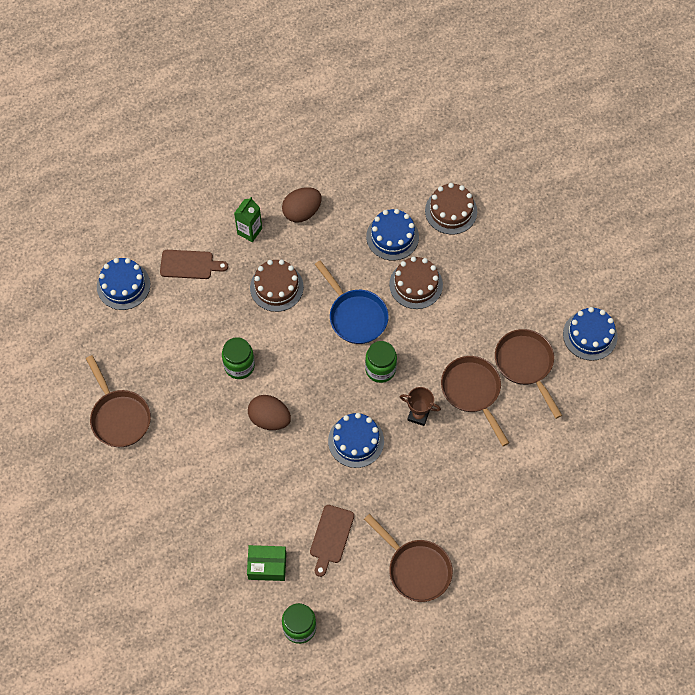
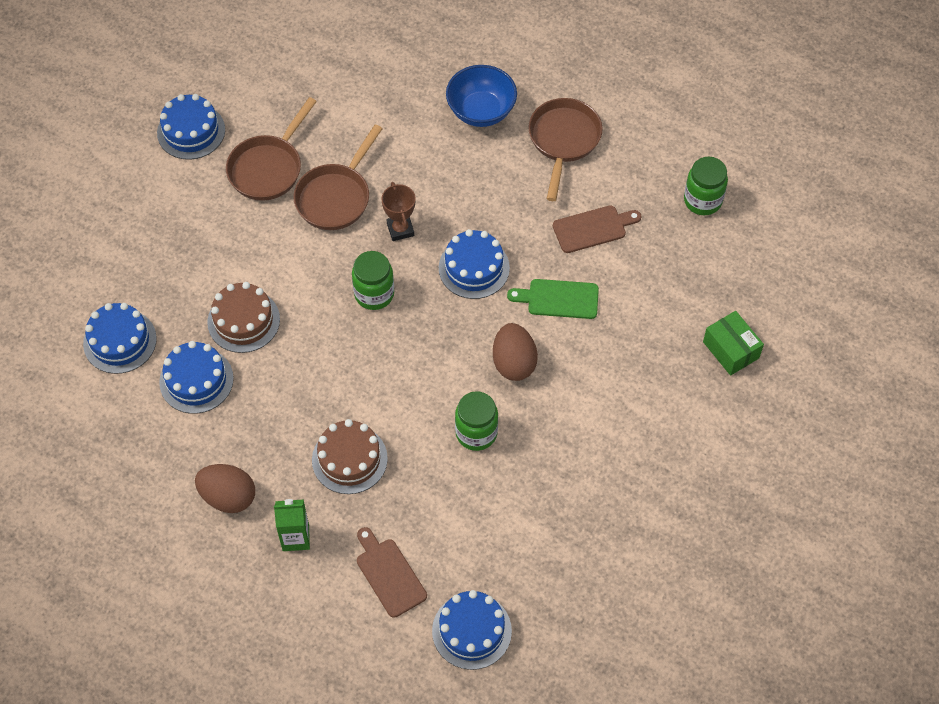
camera: 125 degrees left, 5 degrees down
(119, 417) = (633, 515): brown pan -> none
(267, 566) = (669, 265): green box -> green box (731, 350)
(294, 477) = (558, 299): none -> green cutting board
(355, 316) = (327, 356): blue pan -> none
(451, 211) = (120, 341): brown cake -> blue cake
(480, 530) = (481, 111): none -> blue bowl

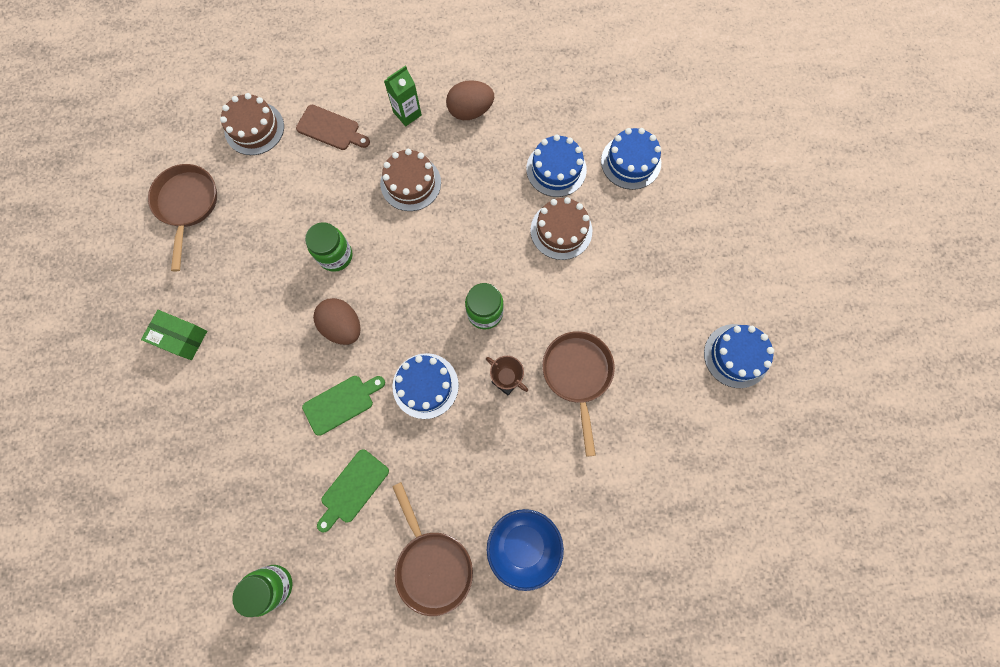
camera: 145 degrees right, 15 degrees up
(268, 168) = (649, 365): brown pan -> brown pan (187, 205)
(471, 631) = (254, 128): blue cake -> brown cake
(593, 228) = (353, 489): brown cutting board -> green cutting board
(731, 350) = (178, 449): green box -> green box (182, 338)

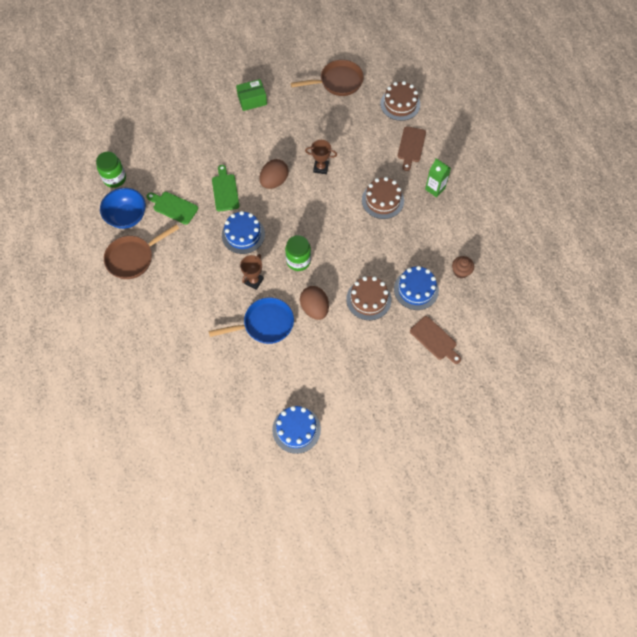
camera: 80 degrees right, 10 degrees down
(182, 338) = (252, 100): green box -> green box turned 60 degrees clockwise
(335, 256) = (321, 168): green jar -> brown trophy
(341, 403) = (225, 190): green cutting board -> green cutting board turned 150 degrees counterclockwise
(470, 111) = (448, 227): brown egg -> brown egg (314, 308)
(523, 545) = (149, 307): blue bowl -> blue bowl (127, 217)
(539, 111) = (461, 271): none -> brown cupcake
(577, 375) = (264, 324): brown pan -> blue pan
(631, 162) = (435, 339): blue cake -> brown cutting board

